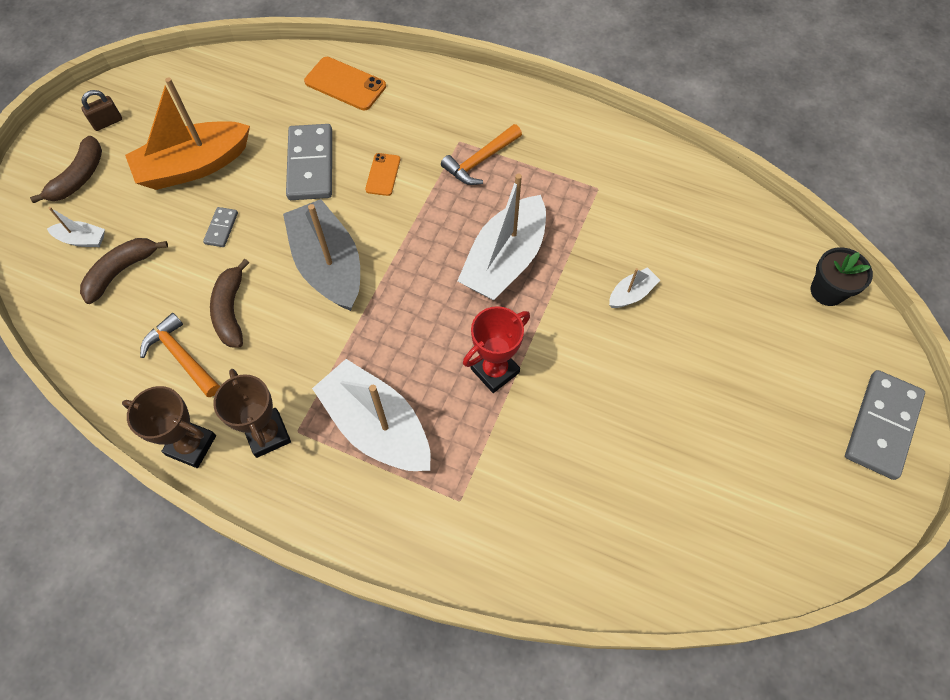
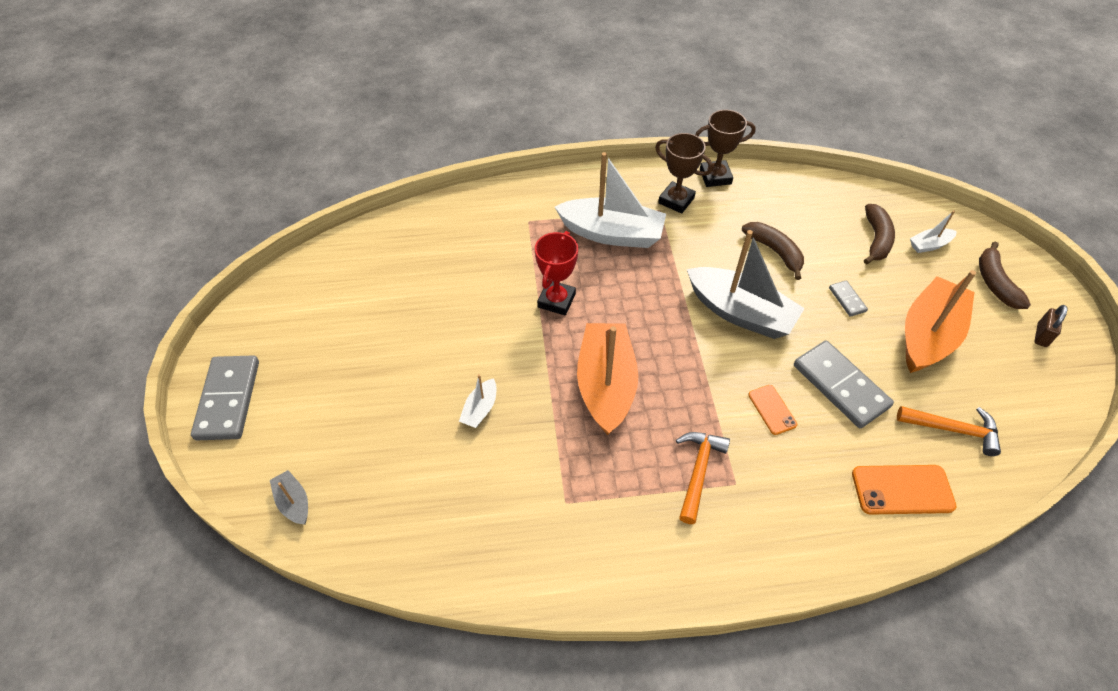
camera: 150 degrees right, 10 degrees down
(182, 356) = (774, 213): orange hammer -> orange hammer (953, 430)
(505, 260) = (606, 385): white boat -> orange boat
(827, 291) = (294, 502): black flower pot -> grey boat

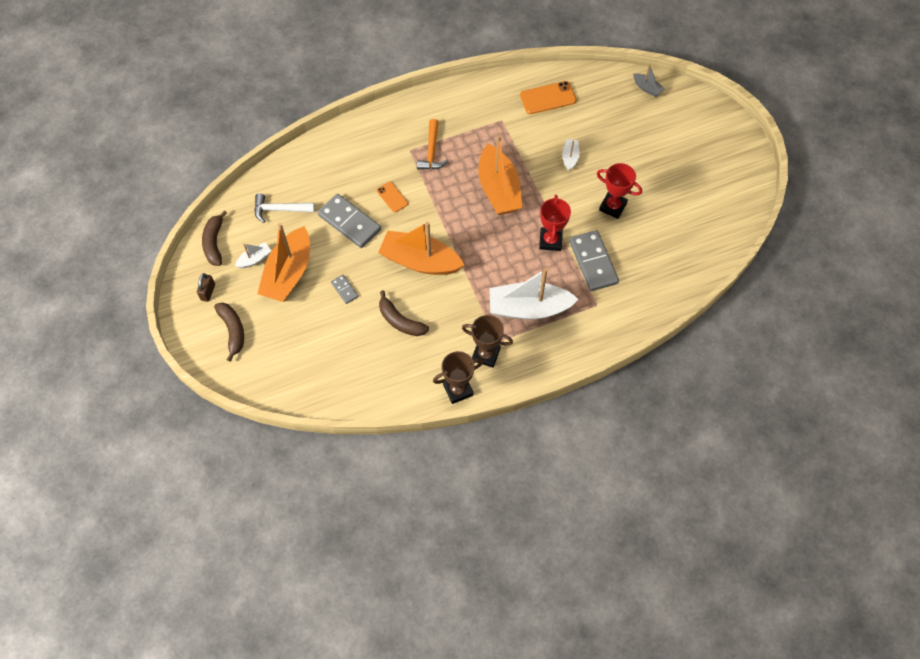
camera: 165 degrees right, 10 degrees up
(228, 399) = (722, 129): grey domino -> grey domino (593, 262)
(453, 325) = (612, 207): none -> red trophy
(740, 312) = (420, 261): grey boat -> orange boat
(876, 239) = (321, 352): brown banana -> brown banana (214, 243)
(902, 490) = (314, 167): orange phone -> orange phone (548, 98)
(929, 245) = (278, 356): white boat -> white boat (254, 259)
(953, 430) = (280, 209): orange hammer -> white hammer

